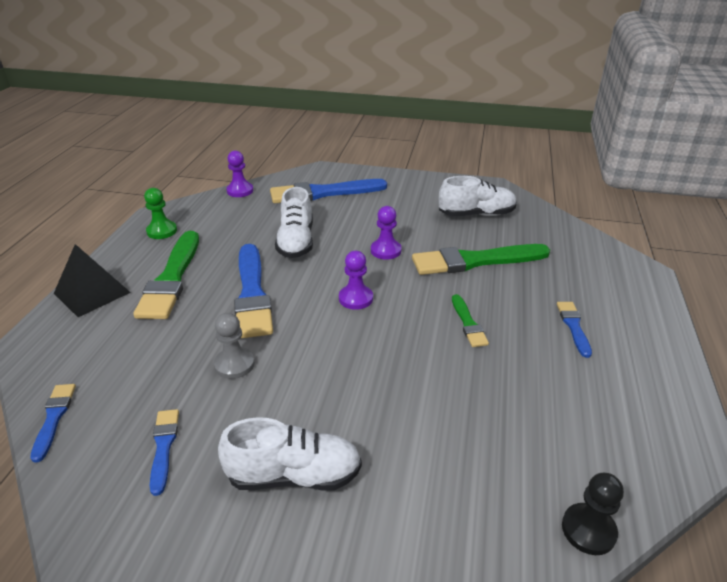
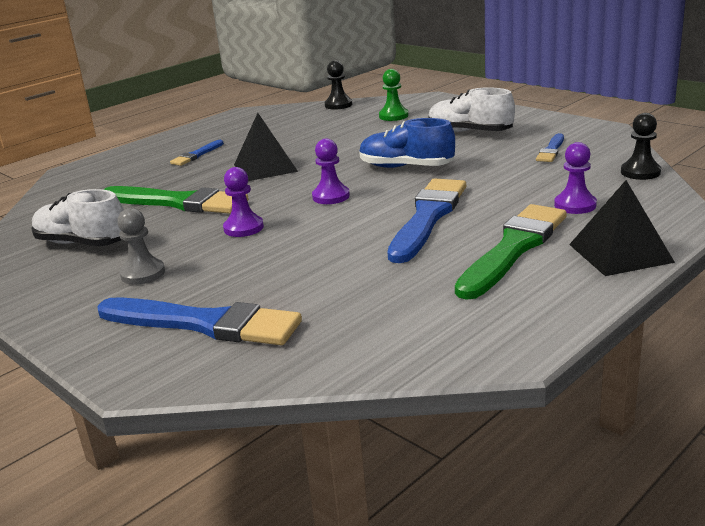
camera: 145 degrees left, 10 degrees down
(54, 418) = (640, 172): blue brush -> black pawn
(162, 231) = (508, 317): green pawn -> green pawn (393, 116)
(234, 364) = (478, 176): grey pawn -> grey pawn (143, 273)
(240, 191) = (330, 368): purple pawn -> purple pawn (575, 205)
(296, 242) = (329, 258): white shoe -> none
(322, 362) = (406, 167): none -> blue shoe
(468, 323) = (265, 168): green brush -> black pyramid

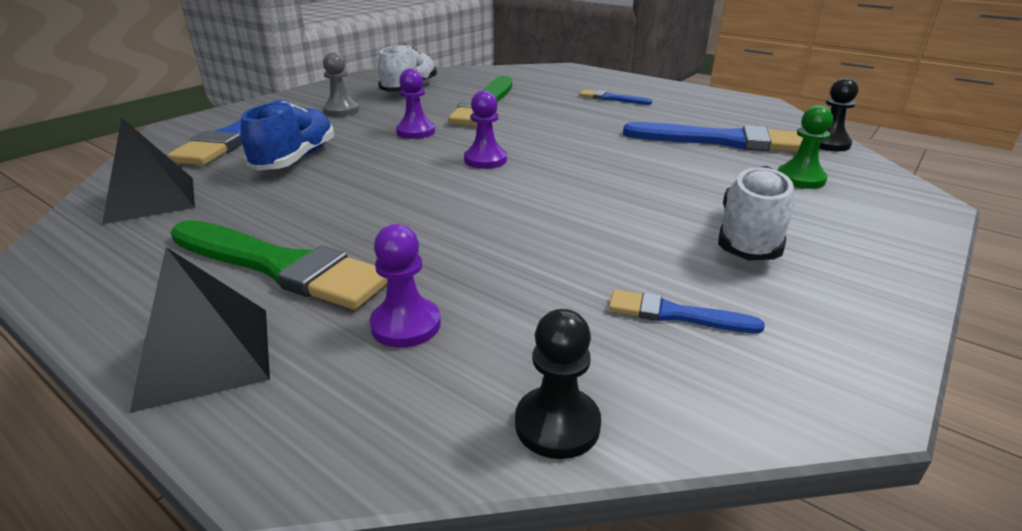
camera: 80 degrees right, 5 degrees up
(265, 168) = (575, 126): black pyramid -> black pyramid (150, 199)
(406, 167) = (580, 194): blue shoe -> blue shoe (295, 159)
(428, 217) = (405, 212): blue brush -> blue brush (722, 141)

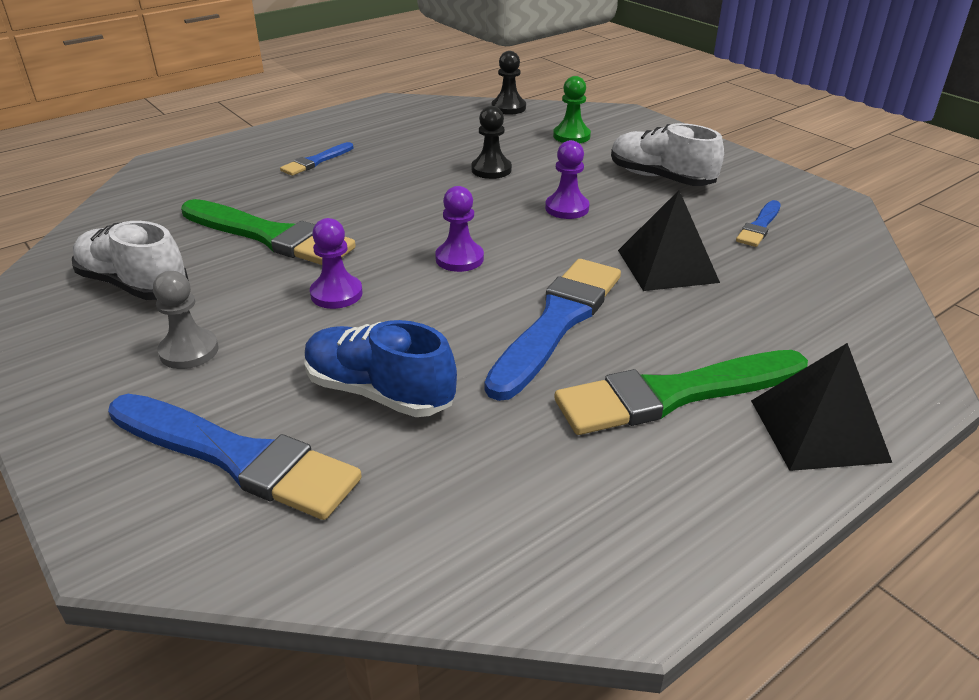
camera: 75 degrees left, 5 degrees up
(150, 199) = (465, 521): black pyramid -> black pyramid (667, 266)
(281, 266) = (674, 394): green brush -> green brush turned 150 degrees counterclockwise
(406, 325) = (772, 329): purple pawn -> purple pawn (567, 208)
(557, 424) = (871, 285): black pawn -> black pawn (491, 170)
(722, 141) = (478, 141): blue brush -> blue brush (557, 322)

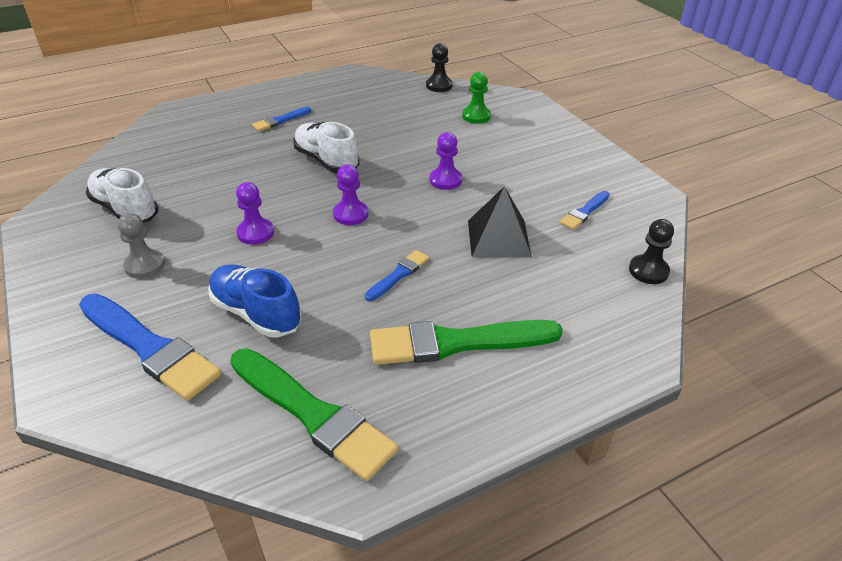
camera: 10 degrees right, 5 degrees up
(270, 236) = (227, 181): green brush -> green brush (313, 414)
(491, 170) = (403, 140): black pawn -> black pawn (648, 271)
(557, 322) = (398, 275): blue brush -> blue brush, size x0.49
(660, 178) = (528, 161): white shoe -> white shoe (326, 161)
(818, 430) = (547, 385): black pyramid -> none

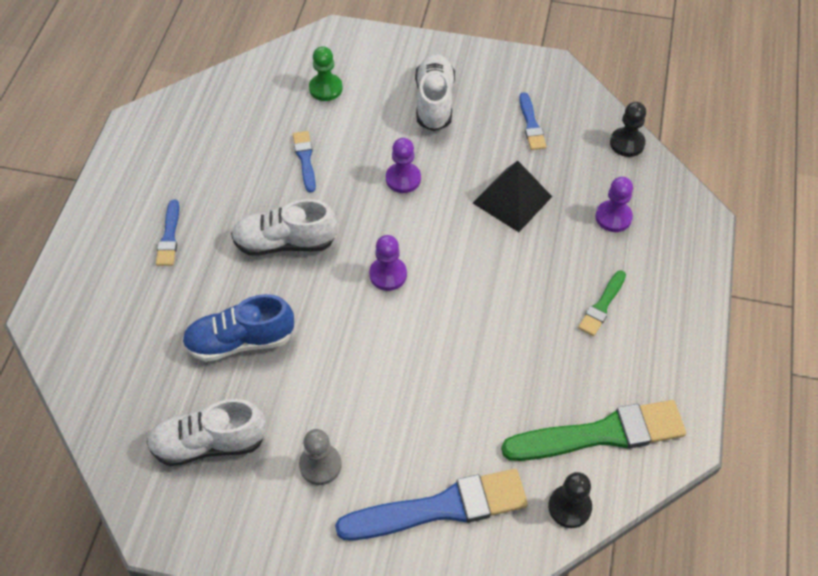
camera: 50 degrees left, 15 degrees up
(255, 233) = (349, 358): purple pawn -> purple pawn (613, 217)
(256, 313) = (461, 413): blue shoe -> blue shoe (240, 341)
(398, 275) = (498, 292): blue brush -> blue brush (305, 159)
(439, 86) = (241, 76): black pawn -> black pawn (569, 507)
(456, 343) = (602, 306): green brush -> green brush, size x0.49
(533, 160) = (434, 102): none -> white shoe

